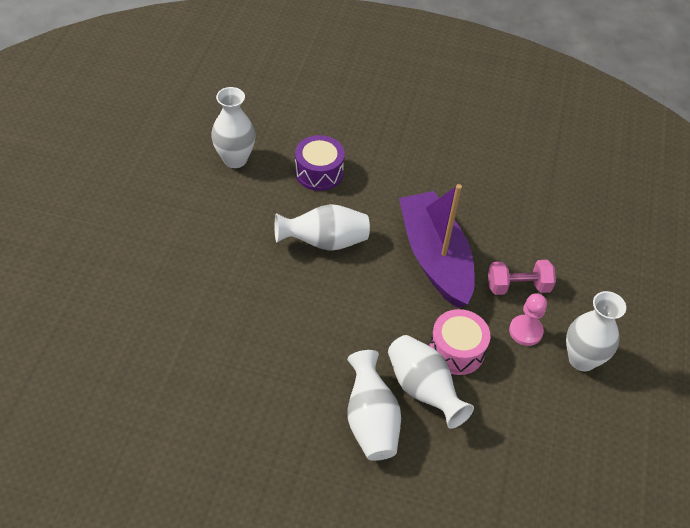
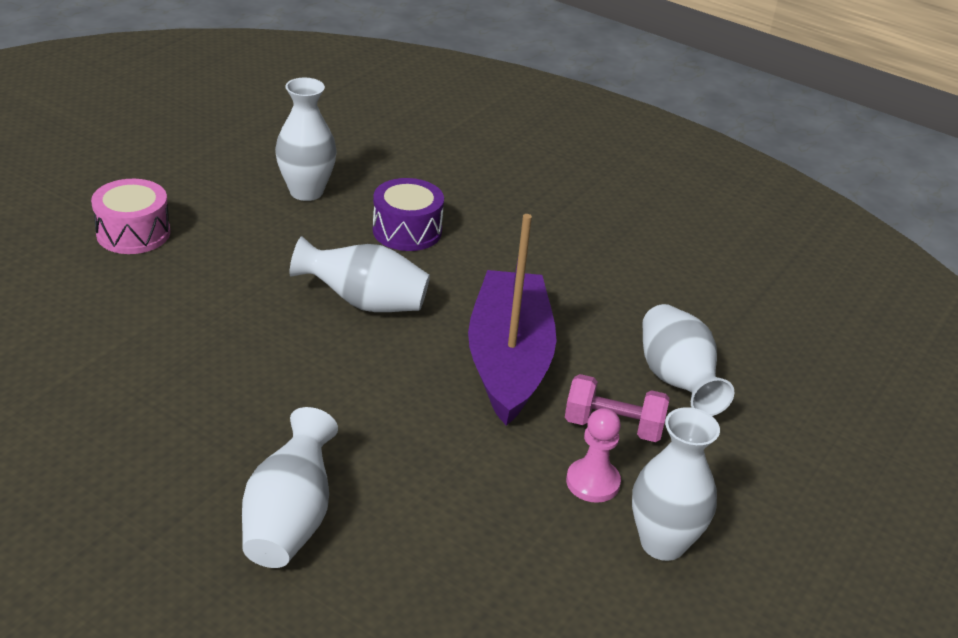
camera: 20 degrees right, 15 degrees down
(423, 390) = (392, 506): white vase -> white vase (676, 381)
(456, 350) = (472, 474): pink drum -> pink drum (133, 233)

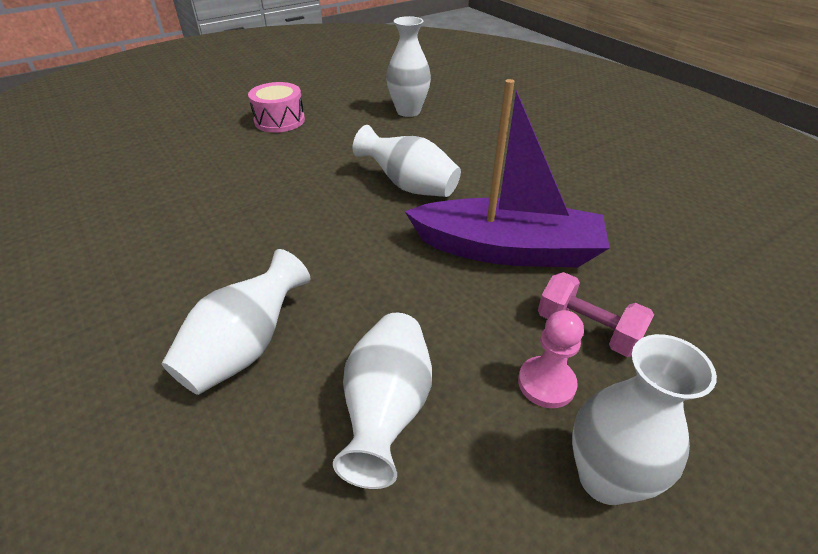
camera: 25 degrees right, 5 degrees up
(407, 231) = (467, 143): purple drum -> none
(508, 360) = (507, 249): purple boat -> purple boat turned 75 degrees clockwise
(676, 381) = (667, 299): white vase -> white vase (387, 409)

